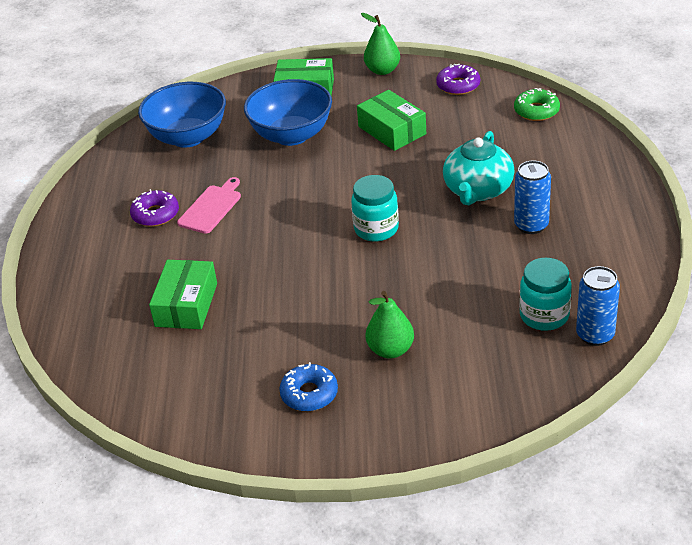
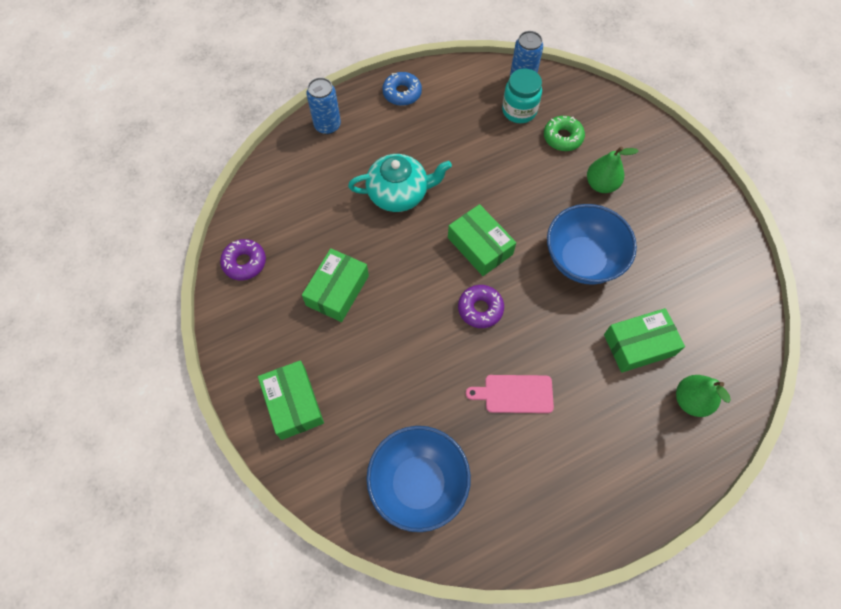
camera: 120 degrees left, 25 degrees up
(155, 214) = (548, 441): purple donut -> purple donut (480, 309)
(291, 135) = (377, 377): blue bowl -> blue bowl (582, 260)
(309, 394) = (669, 215): blue donut -> blue donut (402, 93)
(376, 229) = (480, 246): turquoise jar -> green box
(382, 70) = (234, 342): green pear -> green pear (691, 400)
(531, 225) = (427, 146): blue can -> blue can (327, 125)
(536, 111) = (269, 188): green donut -> green donut (562, 137)

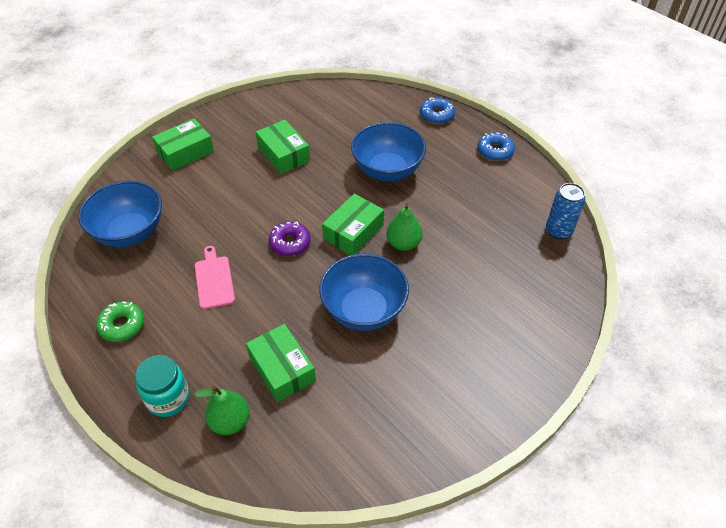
camera: 75 degrees right, 15 degrees down
(244, 262) = (293, 102): purple donut -> none
(327, 125) = (437, 115): blue can -> blue donut
(337, 290) = (284, 154): green box -> green box turned 45 degrees clockwise
(399, 193) = (387, 170): turquoise teapot -> blue bowl
(519, 111) = (519, 235): turquoise jar -> turquoise jar (168, 398)
(562, 137) = (503, 274): green donut -> green donut (122, 325)
(601, 184) = (459, 314): green pear -> green pear (403, 243)

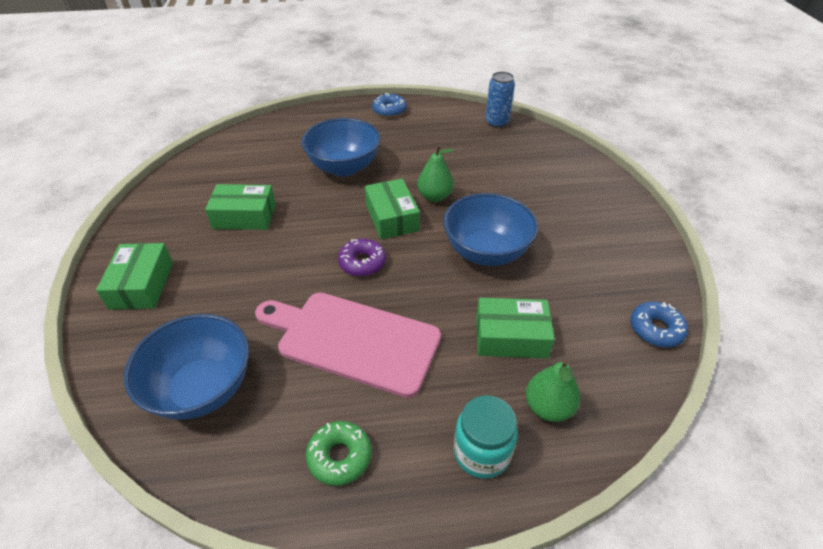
camera: 55 degrees left, 5 degrees down
(214, 280) = (352, 340): pink cutting board -> pink cutting board, size x1.96
(437, 115) = (316, 116): blue donut -> blue donut (656, 329)

